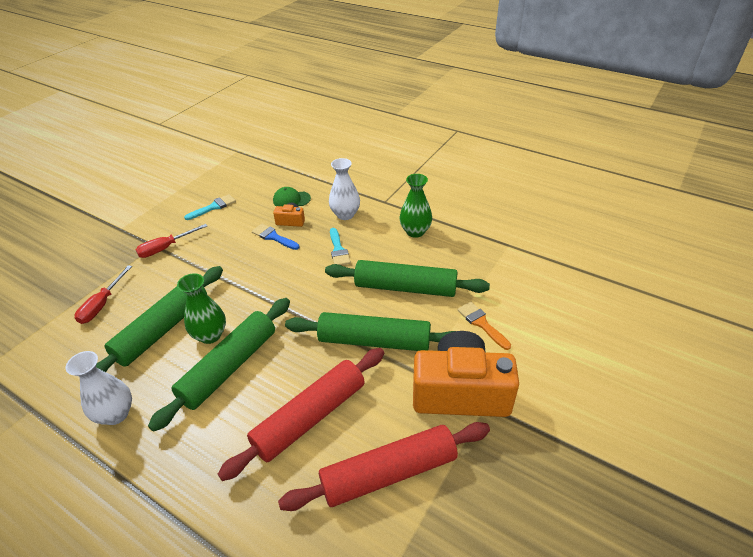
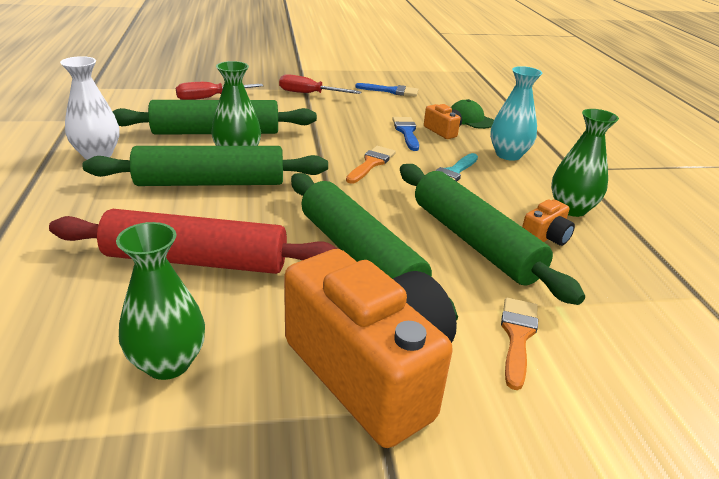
camera: 45 degrees right, 10 degrees down
(213, 207) = (391, 91): turquoise brush -> blue brush
(291, 277) = (371, 163): none -> orange brush
(345, 215) = (508, 155): white vase -> turquoise vase
(389, 473) = (168, 363): red rolling pin -> green vase
(427, 259) = (545, 237): none -> orange camera

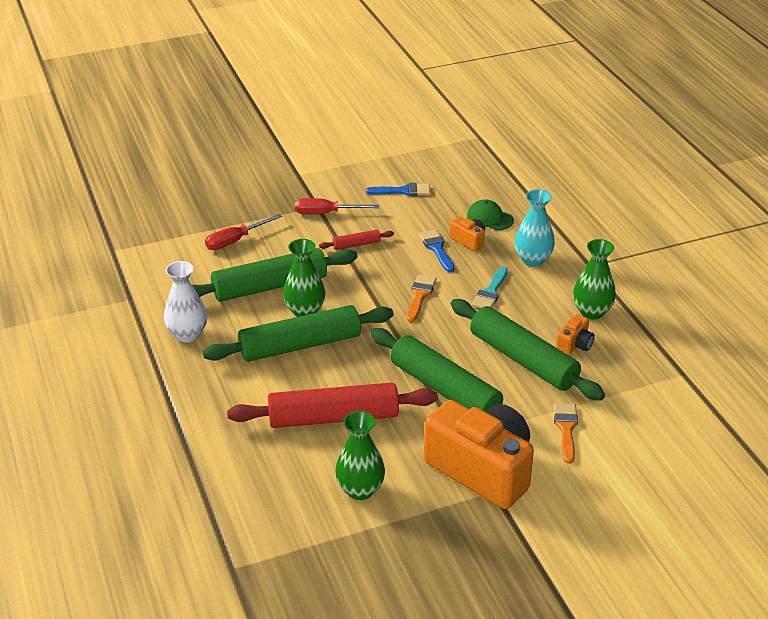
camera: 10 degrees left, 5 degrees up
(325, 117) = (356, 244): none -> red rolling pin

